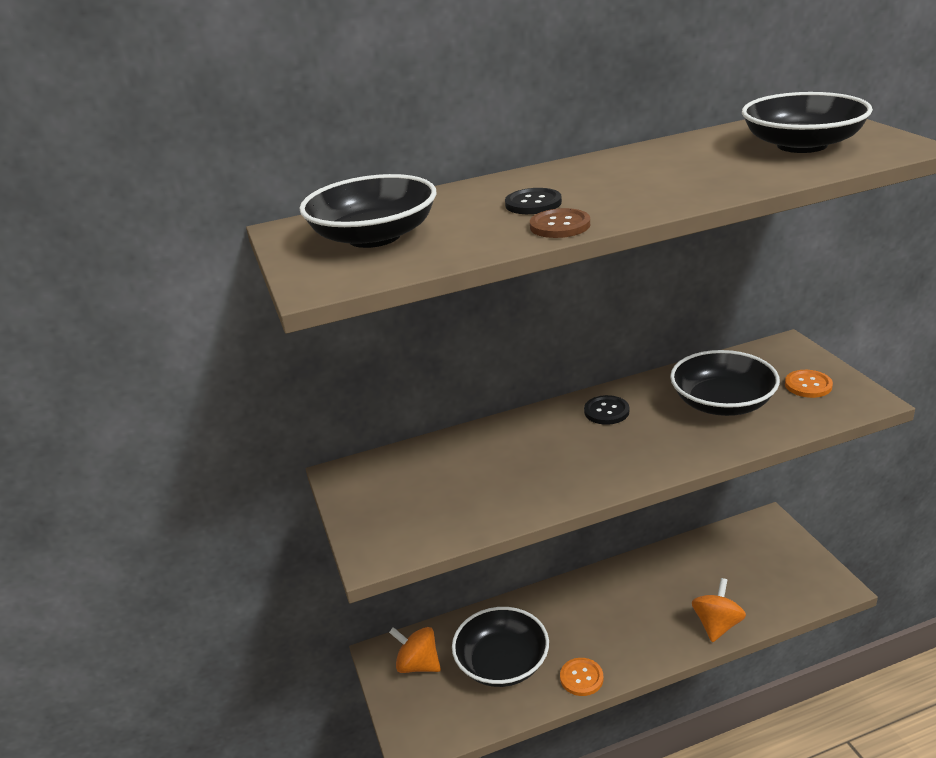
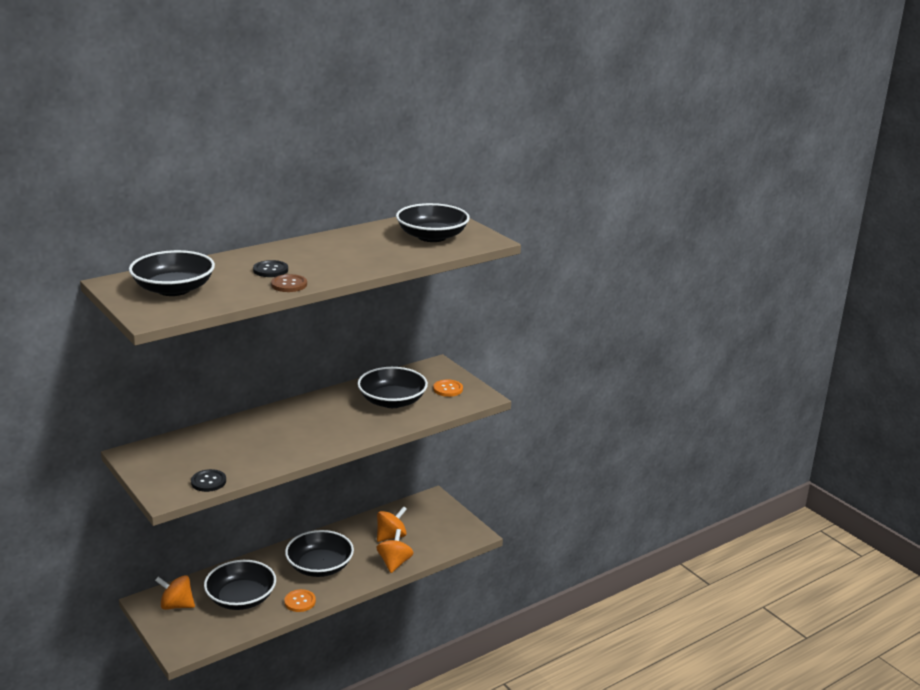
camera: 20 degrees left, 5 degrees down
(606, 411) = (315, 409): black button -> black button (208, 482)
(611, 620) = (319, 566): none -> black bowl
(711, 579) = (391, 536): none -> orange spinning top

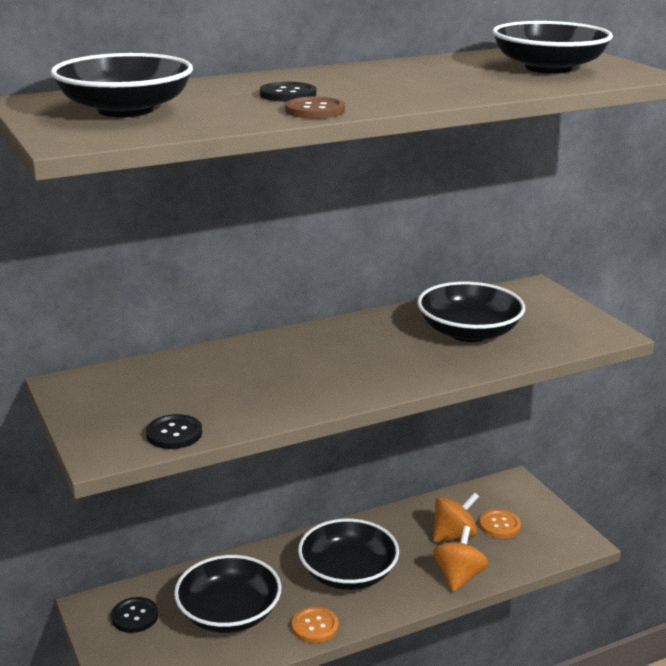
camera: 10 degrees right, 0 degrees up
(176, 605) = (135, 616): orange spinning top -> black button
(448, 389) = (553, 320): orange button -> orange button (499, 525)

